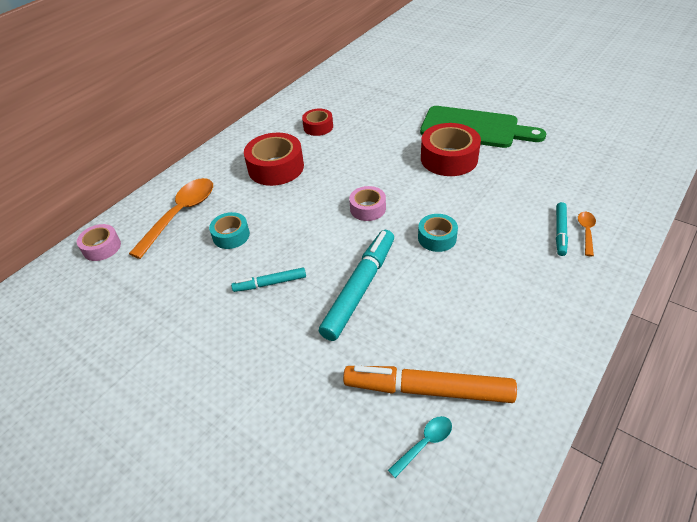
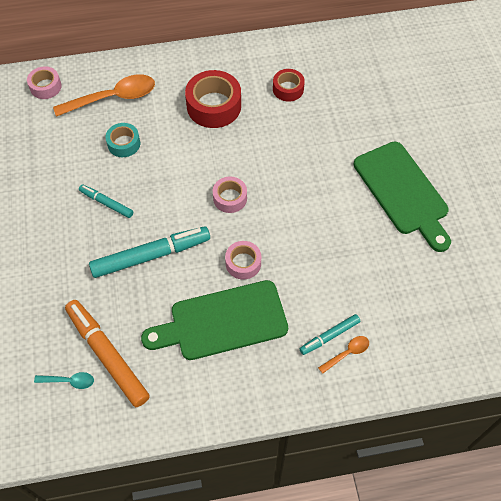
camera: 40 degrees right, 15 degrees up
(437, 238) = (243, 263): turquoise tape -> pink tape
(449, 158) = (342, 204): red tape -> none
(479, 284) = (222, 321): none -> green cutting board

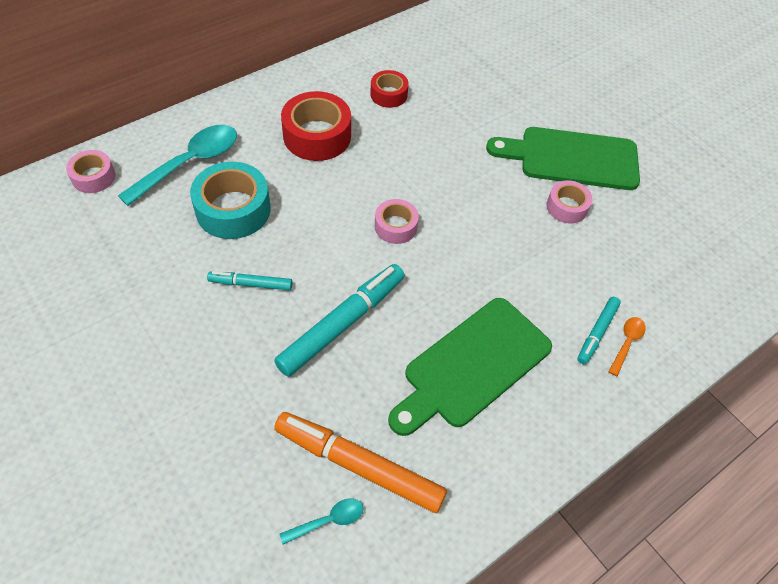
camera: 30 degrees left, 5 degrees down
(113, 98) = (189, 163): orange spoon -> turquoise spoon
(124, 144) = (233, 209): turquoise tape -> turquoise tape, size x1.73
(243, 263) = (454, 291): pink tape -> pink tape (567, 207)
(403, 192) = (571, 158): green cutting board -> green cutting board turned 150 degrees clockwise

